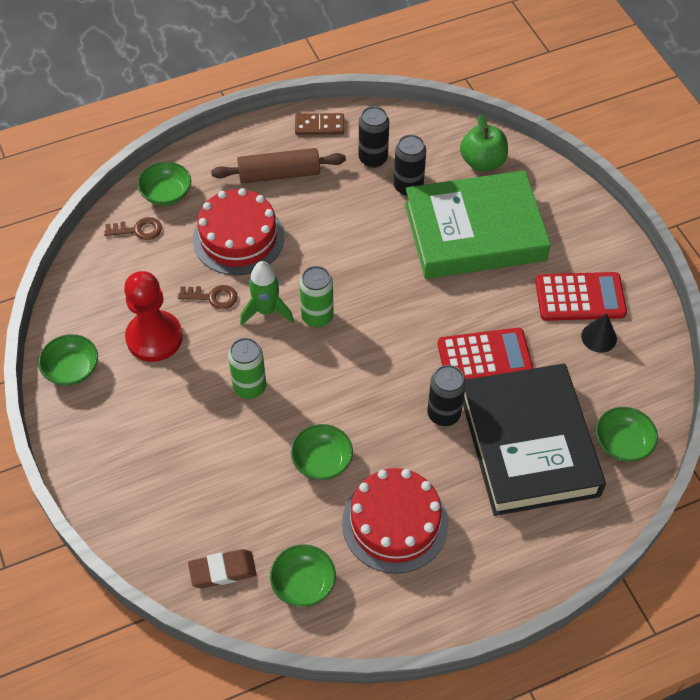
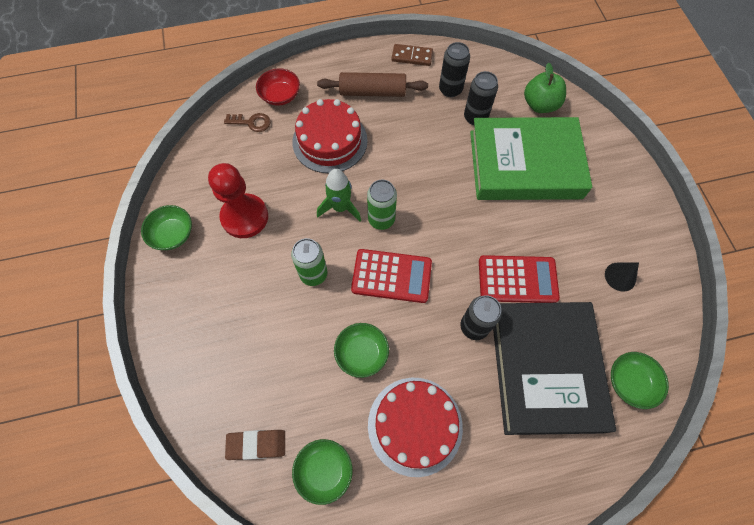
camera: 10 degrees right, 10 degrees up
(166, 194) = (280, 95): green bowl -> red bowl
(213, 297) = (299, 189): brown key -> none
(580, 297) = (608, 237): red calculator -> red calculator (391, 276)

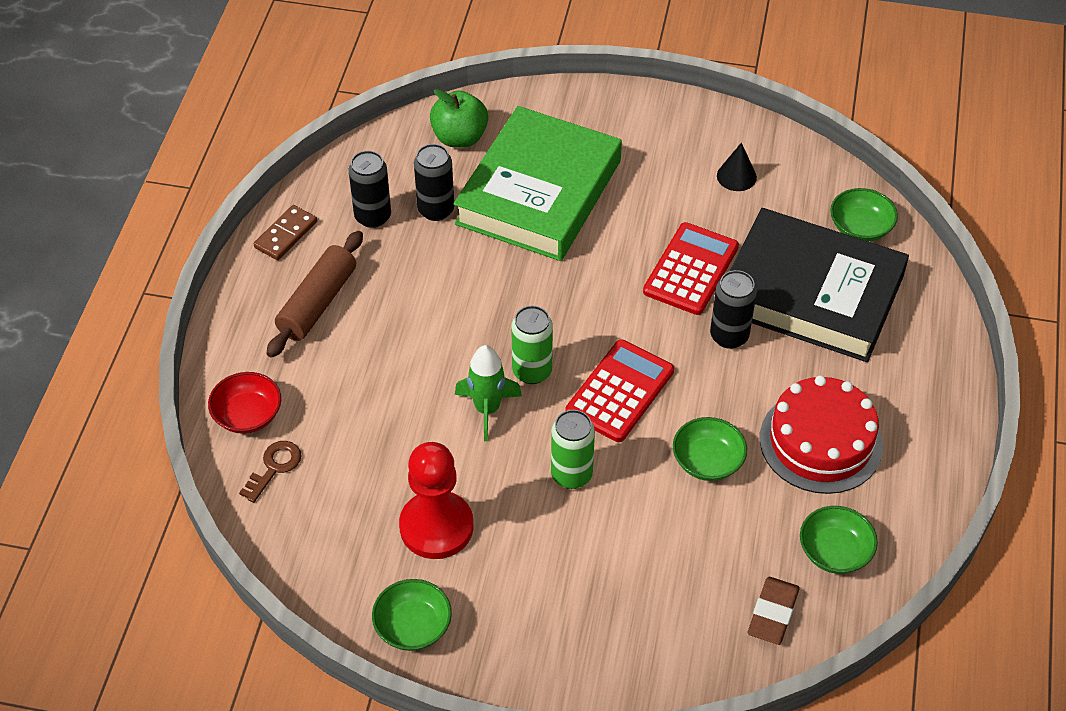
camera: 65 degrees left, 15 degrees down
(330, 141) = (370, 383): red cake -> none

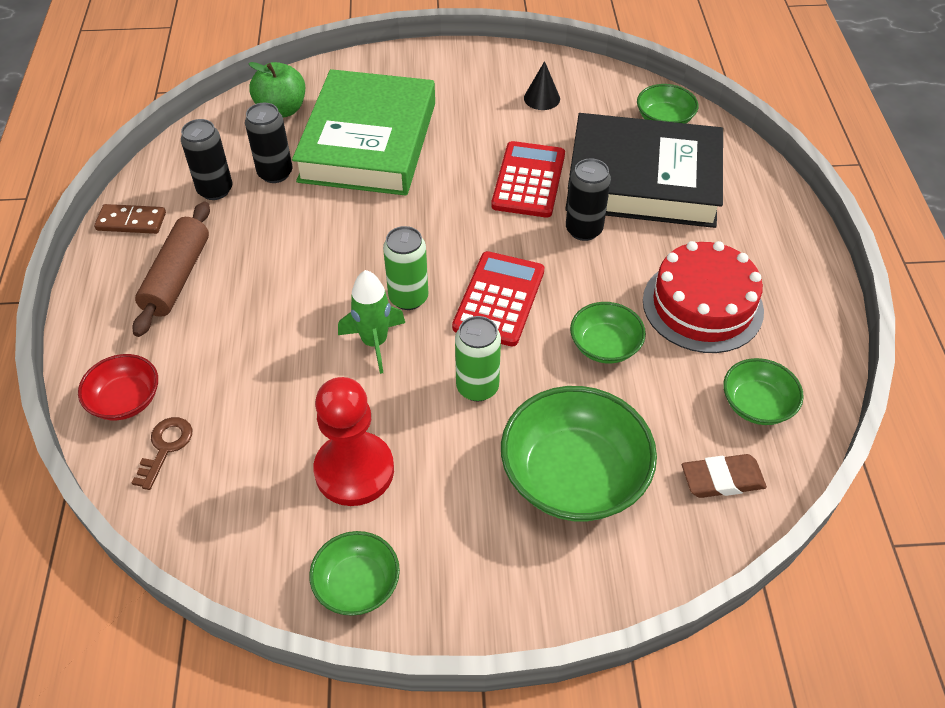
camera: 15 degrees left, 0 degrees up
(285, 235) = (131, 221): brown domino -> brown domino turned 75 degrees clockwise
(634, 578) = (573, 476): none -> green bowl
(773, 613) = (722, 479): brown eraser -> brown eraser turned 75 degrees clockwise

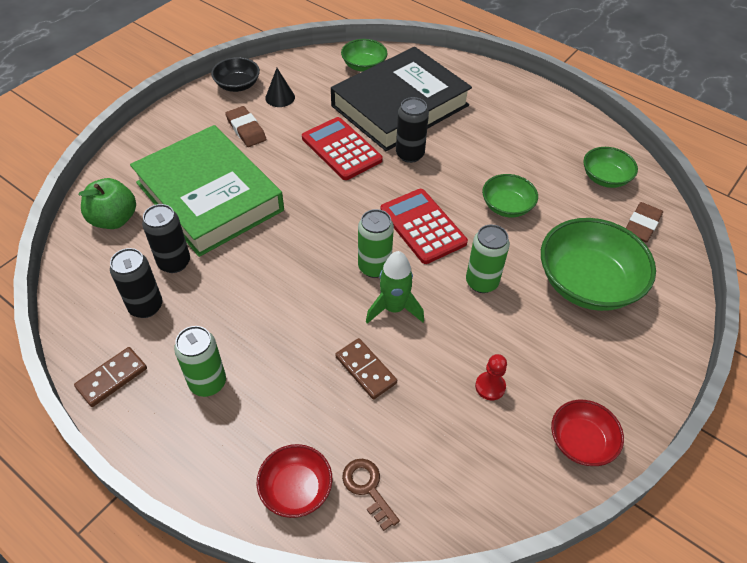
camera: 50 degrees left, 0 degrees up
(177, 277) = (208, 383): brown rolling pin -> green can
(285, 367) = (365, 370): none -> brown domino
(354, 470) = (490, 386): red pawn -> red pawn, size x0.46
(357, 584) = (581, 442): green bowl -> red bowl
(473, 107) = (246, 129): none -> brown eraser
(521, 64) = (237, 85): none -> black bowl
(702, 305) = (518, 149): red cake -> none

